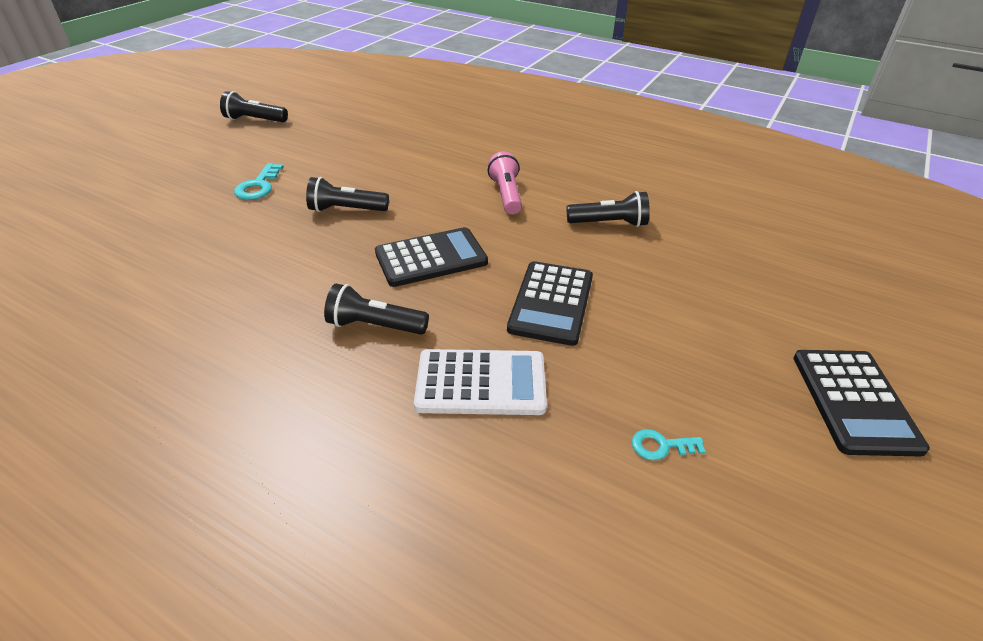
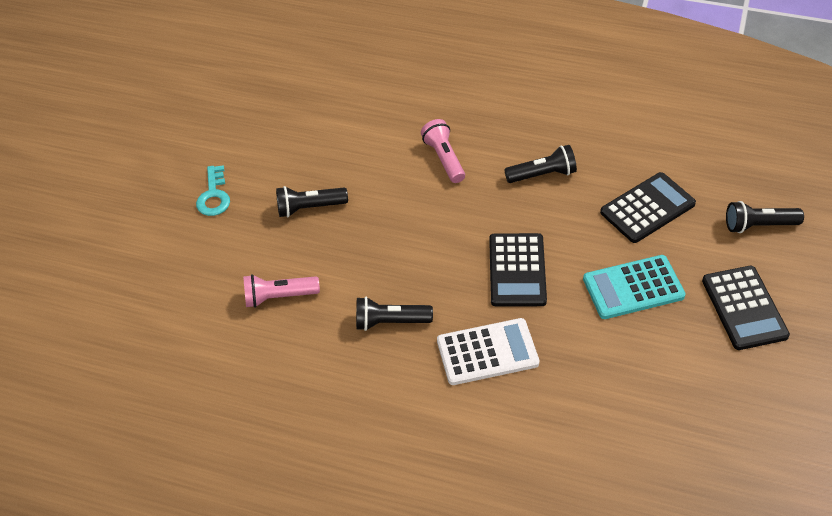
camera: 10 degrees left, 10 degrees up
(255, 120) = (155, 105): black flashlight -> black flashlight (758, 225)
(263, 278) = (279, 297): none -> pink flashlight
(431, 258) = (406, 246): black calculator -> black calculator (647, 208)
(661, 446) = (621, 371): turquoise key -> none
(697, 348) = (633, 288): none -> turquoise calculator

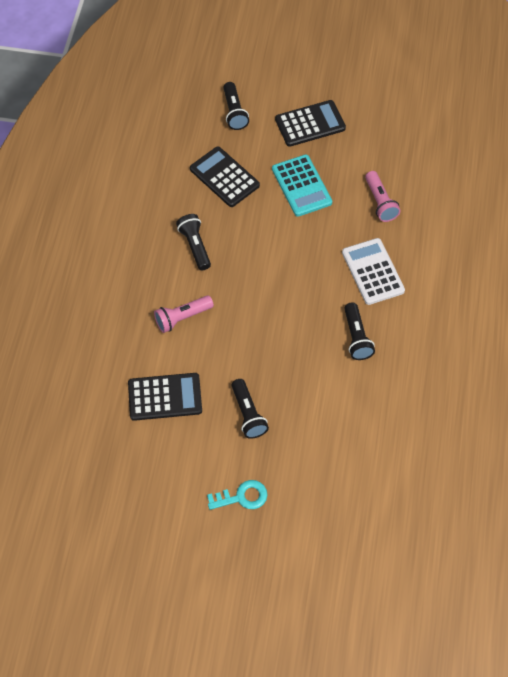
camera: 100 degrees left, 10 degrees up
(279, 297) = (345, 420): pink flashlight -> pink flashlight (380, 202)
(517, 270) = (295, 258): black calculator -> black calculator (165, 397)

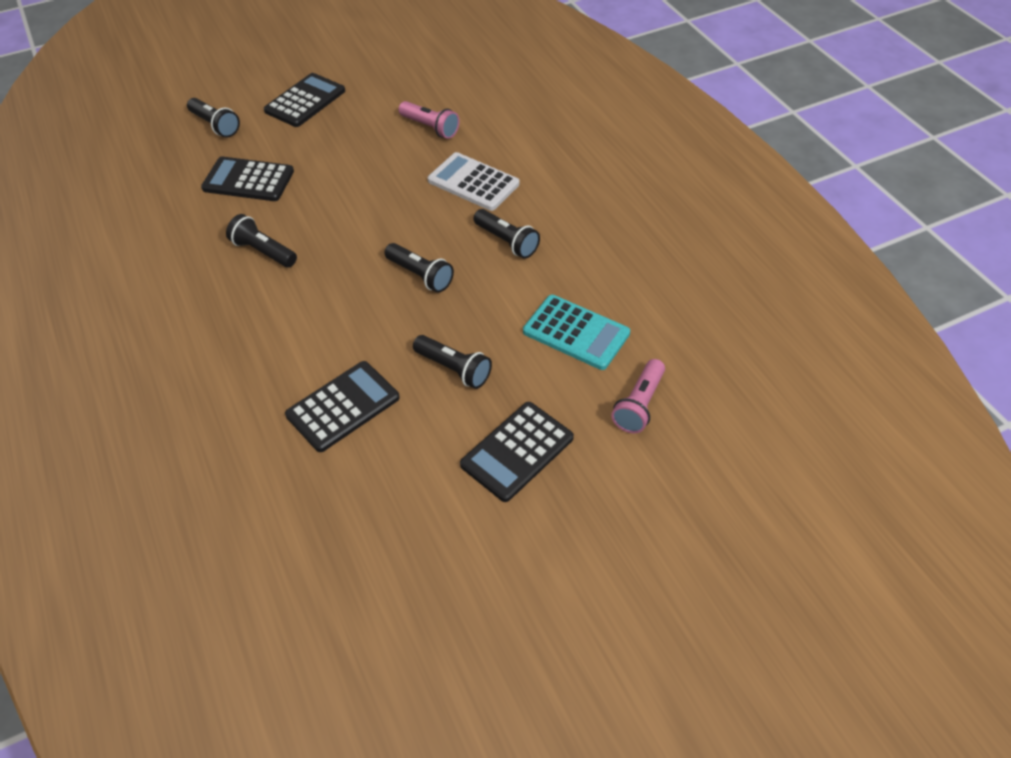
camera: 35 degrees left, 10 degrees down
(182, 318) = (302, 321): pink flashlight -> pink flashlight (639, 405)
(242, 497) = (517, 451): turquoise key -> black calculator
(279, 329) = (420, 275): none -> black flashlight
(301, 186) = (339, 150): turquoise calculator -> turquoise calculator (576, 333)

